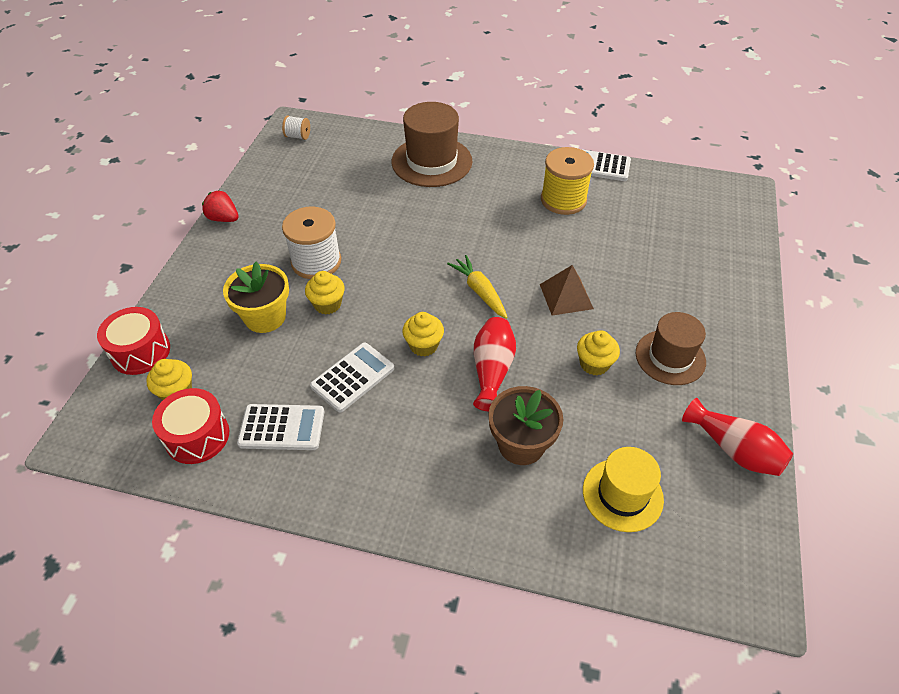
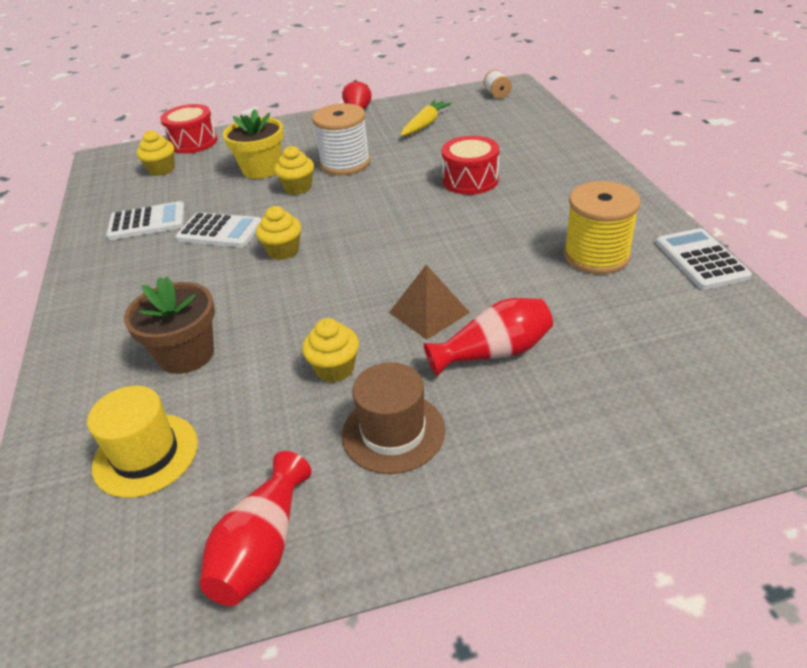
camera: 65 degrees right, 10 degrees down
(197, 436) = (123, 193): red drum -> red drum (470, 180)
(282, 428) = (147, 222): white calculator -> white calculator turned 75 degrees counterclockwise
(432, 161) = (550, 160): brown hat -> none
(479, 291) = (384, 255): yellow carrot -> yellow carrot (425, 124)
(492, 370) = (277, 301): red vase -> red vase (493, 352)

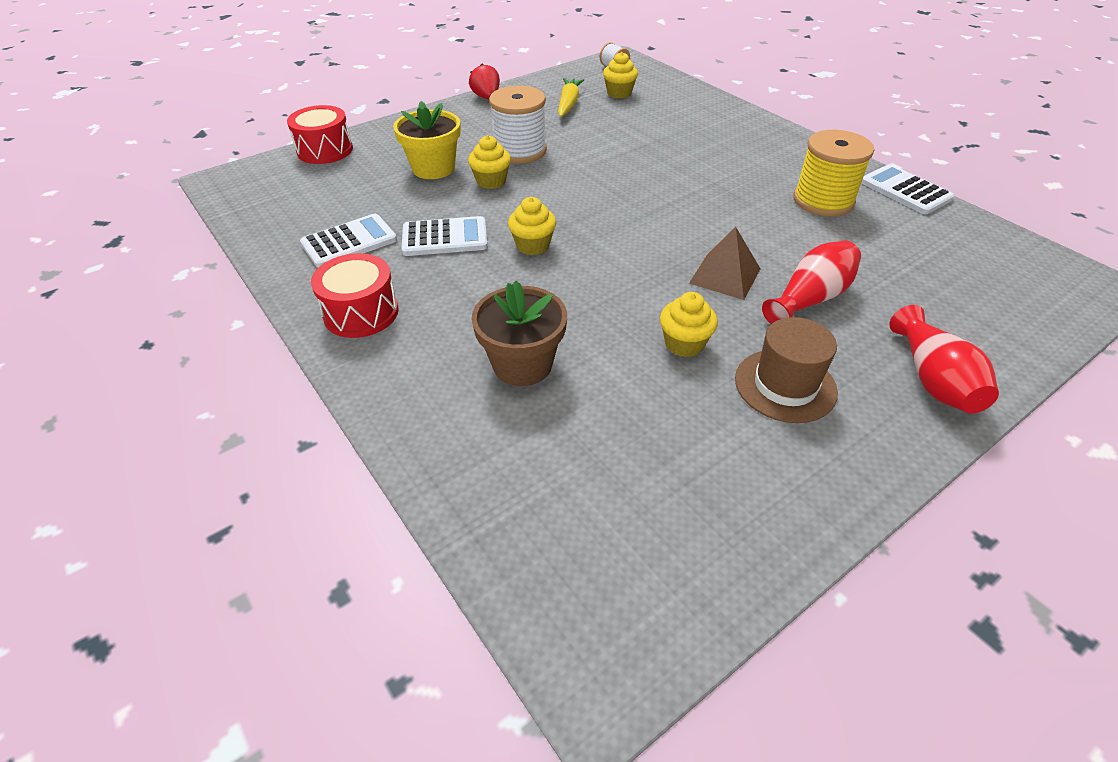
camera: 25 degrees left, 5 degrees up
(146, 454) = (570, 468): yellow hat -> none
(162, 169) = (313, 184): yellow cupcake -> yellow cupcake (619, 93)
(262, 547) = (760, 515): red vase -> red vase (933, 380)
(470, 180) = (658, 151): red drum -> red drum (361, 312)

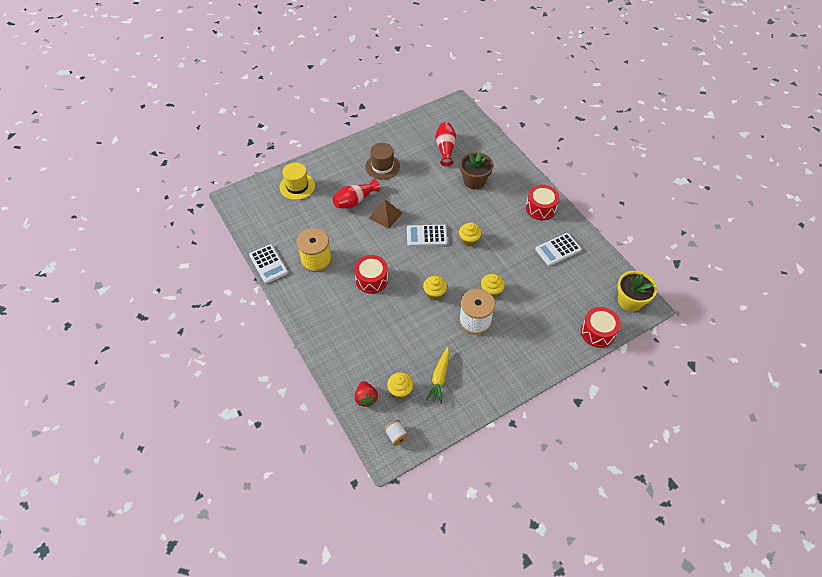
camera: 175 degrees left, 10 degrees up
(433, 168) = (526, 307): yellow flower pot -> yellow flower pot (630, 301)
(445, 238) = (511, 249): white calculator -> white calculator (426, 236)
(486, 97) = (500, 393): red strawberry -> red strawberry (366, 398)
(684, 344) = (413, 184): yellow cupcake -> yellow cupcake (434, 293)
(706, 183) = (371, 280): none -> red drum
(933, 380) = (330, 164): red vase -> red vase (445, 148)
(972, 320) = (297, 186): none -> yellow hat

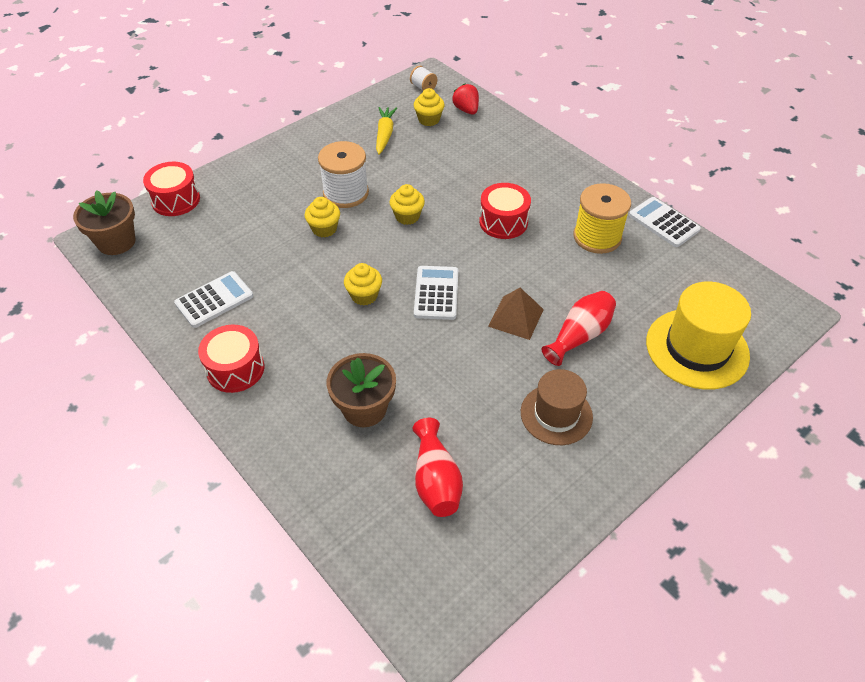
camera: 170 degrees right, 5 degrees down
(297, 186) = (697, 348): yellow hat -> yellow hat, size x1.50
(426, 236) = (436, 293): white calculator -> white calculator turned 75 degrees counterclockwise
(630, 301) = (116, 242): yellow flower pot -> brown flower pot

